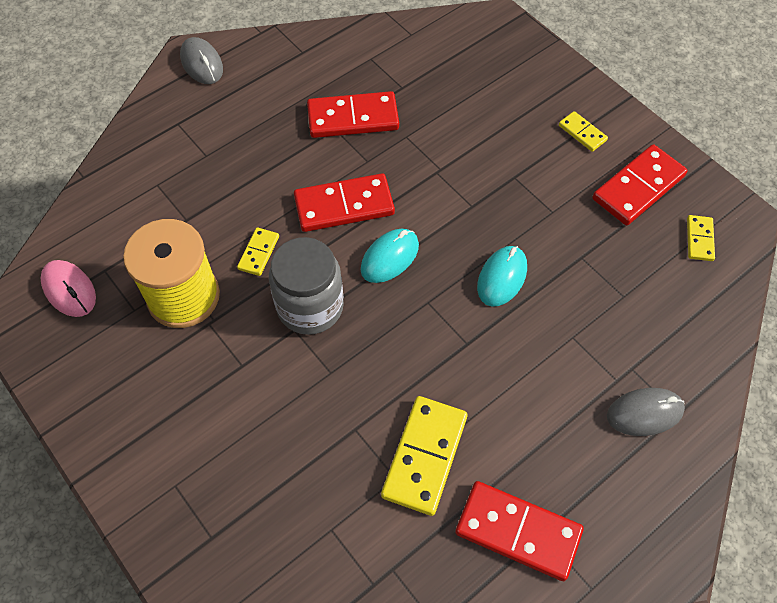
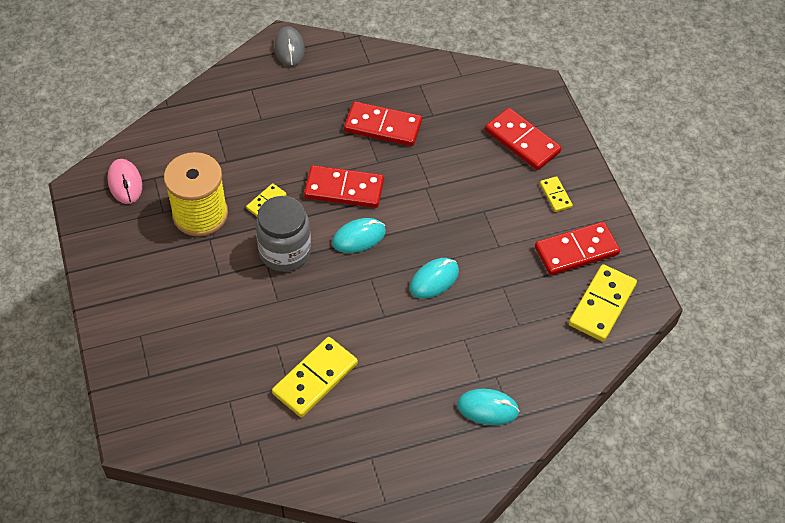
camera: 20 degrees right, 5 degrees down
(518, 531) = (354, 449): red domino -> red domino (522, 141)
(644, 413) = (487, 408): grey mouse -> turquoise mouse
(699, 239) = (602, 305): yellow domino -> yellow domino, size x1.93

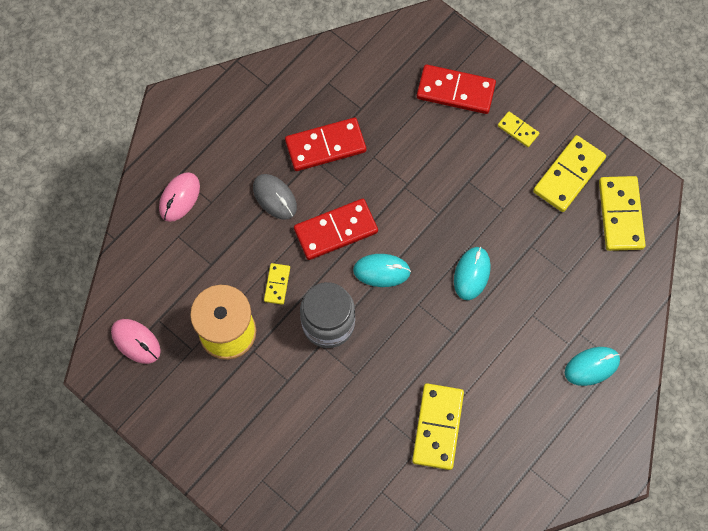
camera: 30 degrees left, 15 degrees up
(239, 104) = (179, 198): none -> pink mouse
(289, 49) = (183, 111): grey mouse -> grey mouse (274, 197)
(359, 237) = (381, 271): turquoise mouse -> turquoise mouse turned 60 degrees clockwise
(576, 251) = (569, 175): red domino -> yellow domino

